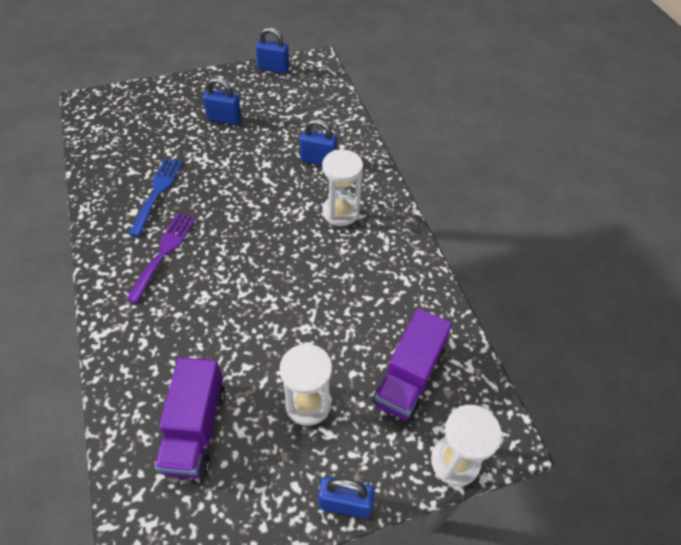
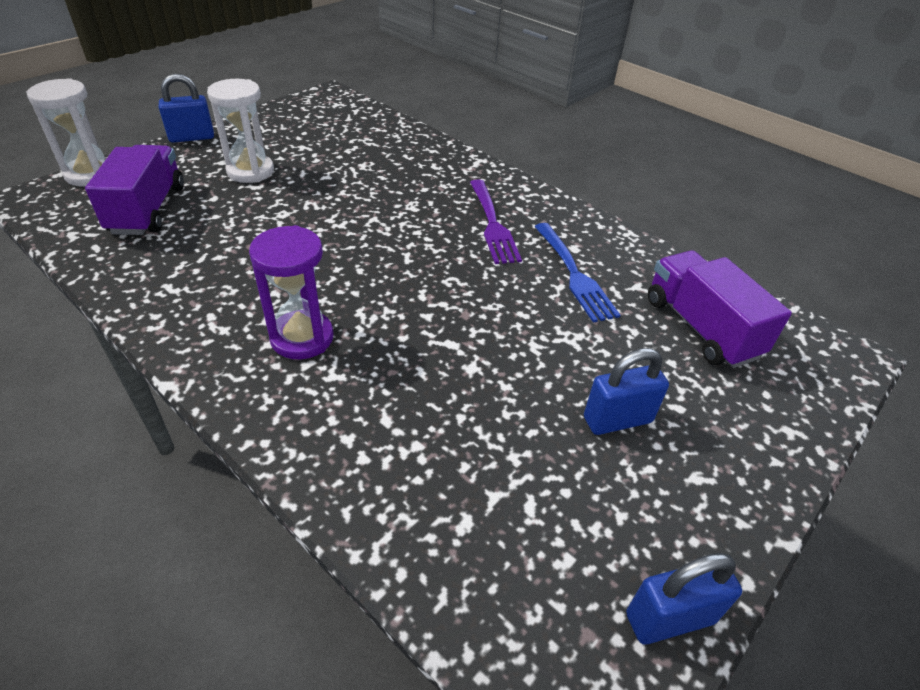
camera: 150 degrees right, 10 degrees down
(195, 428) = (341, 140): purple truck -> purple truck (700, 328)
(318, 160) = (389, 409): blue padlock -> none
(340, 212) = (302, 338): white hourglass -> purple hourglass

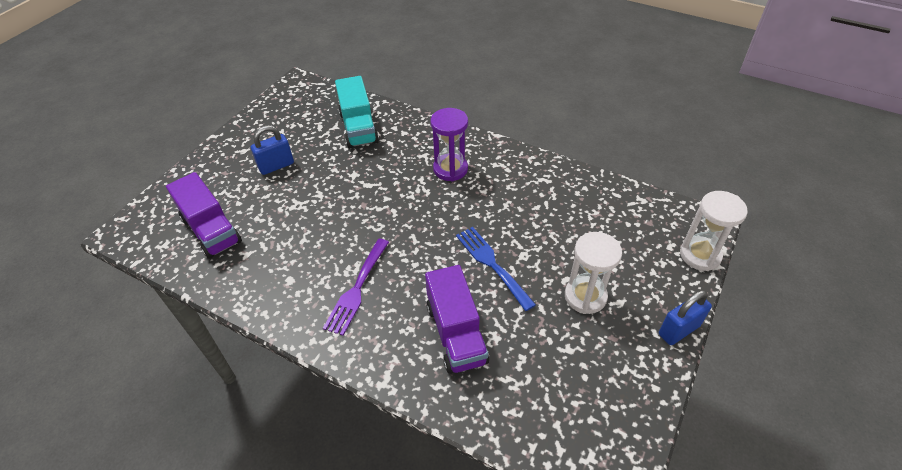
camera: 170 degrees right, 5 degrees up
(148, 210) = (619, 232): purple truck -> purple truck (456, 333)
(441, 477) = (358, 127): none -> turquoise truck
(492, 224) = (357, 288): purple fork -> purple fork turned 135 degrees counterclockwise
(574, 274) = (292, 253): blue fork -> blue fork (492, 264)
(669, 618) = (268, 107): blue padlock -> none

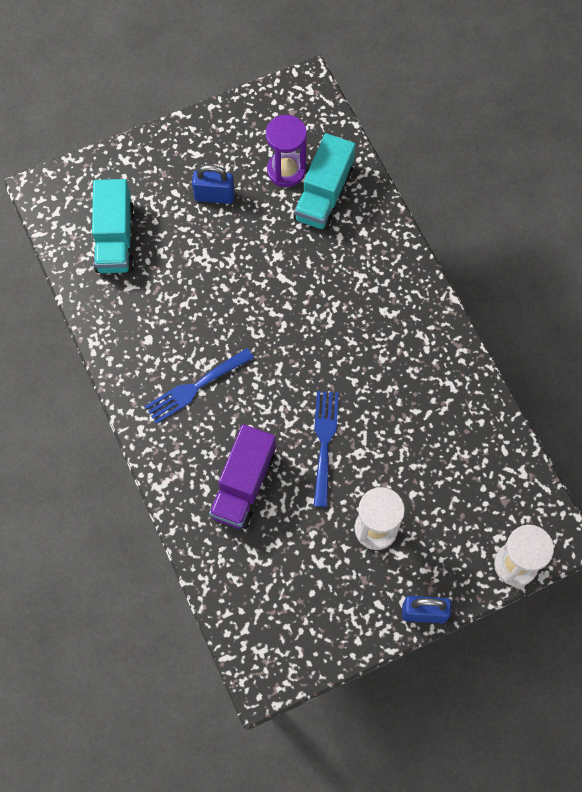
camera: 35 degrees right, 20 degrees up
(211, 230) = (115, 239): purple truck -> turquoise truck
(357, 288) = (196, 387): purple fork -> blue fork
(450, 169) = (372, 311): purple hourglass -> purple hourglass (286, 170)

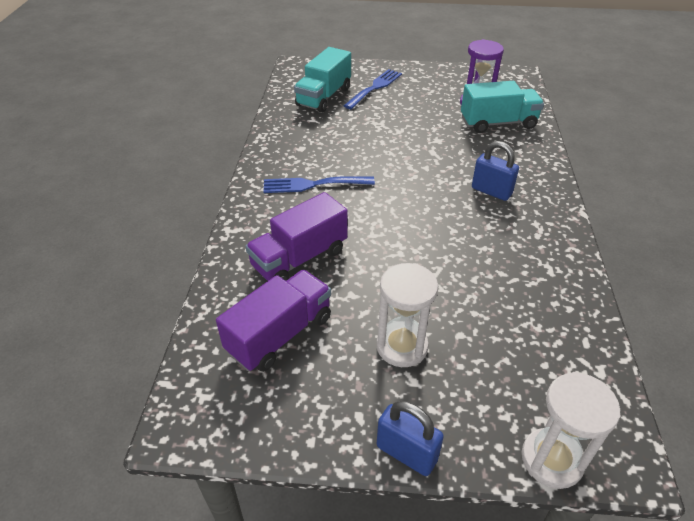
camera: 30 degrees right, 25 degrees down
(214, 196) = (411, 99): blue padlock -> blue padlock (491, 191)
(279, 569) = (280, 334): none -> purple truck
(324, 195) = (498, 123): turquoise truck -> turquoise truck turned 150 degrees counterclockwise
(324, 443) = (396, 260): blue fork -> blue fork (374, 88)

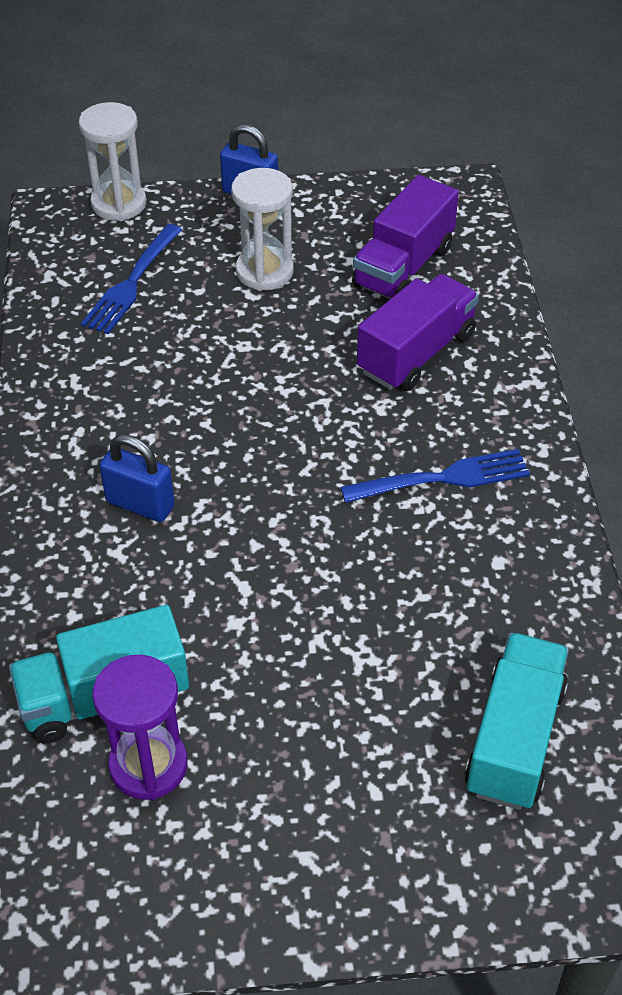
camera: 170 degrees right, 5 degrees up
(374, 88) = (402, 798): blue fork -> blue fork (132, 282)

